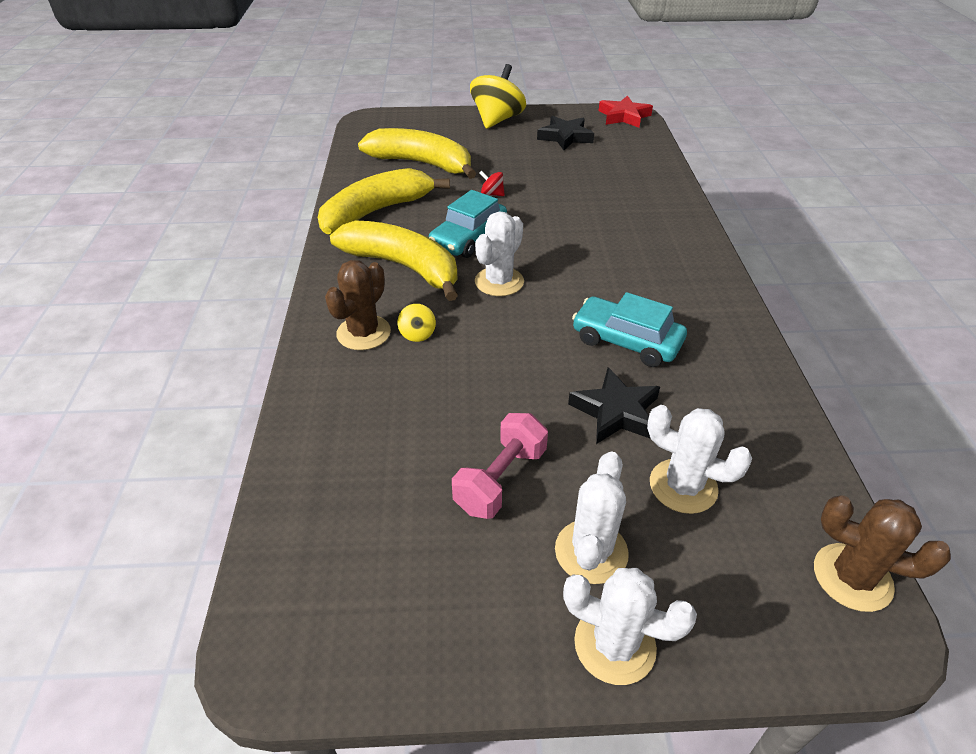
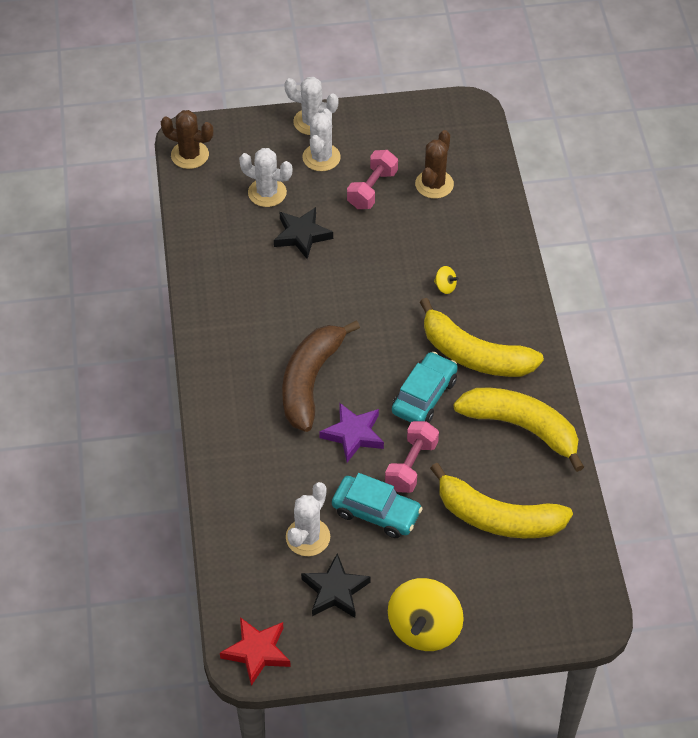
camera: 175 degrees right, 10 degrees up
(363, 333) = (485, 285): brown cactus -> brown cactus (434, 184)
(376, 212) = (522, 427): yellow banana -> yellow banana turned 105 degrees counterclockwise
(417, 334) = (445, 287): yellow spinning top -> yellow spinning top turned 135 degrees clockwise
(492, 194) = (411, 466): red spinning top -> pink dumbbell
(499, 282) = (390, 343): white cactus -> white cactus (308, 537)
(546, 215) = (353, 434): none -> purple star
(593, 255) = (310, 381): none -> brown banana
(626, 341) = (290, 291): turquoise car -> turquoise car (376, 512)

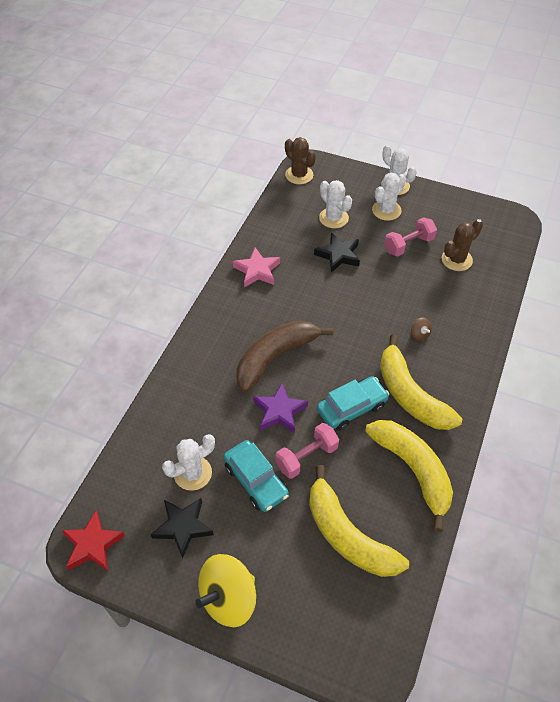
camera: 30 degrees right, 0 degrees up
(222, 294) = (257, 271): none -> pink star
(445, 287) = (419, 334): yellow spinning top -> brown spinning top

